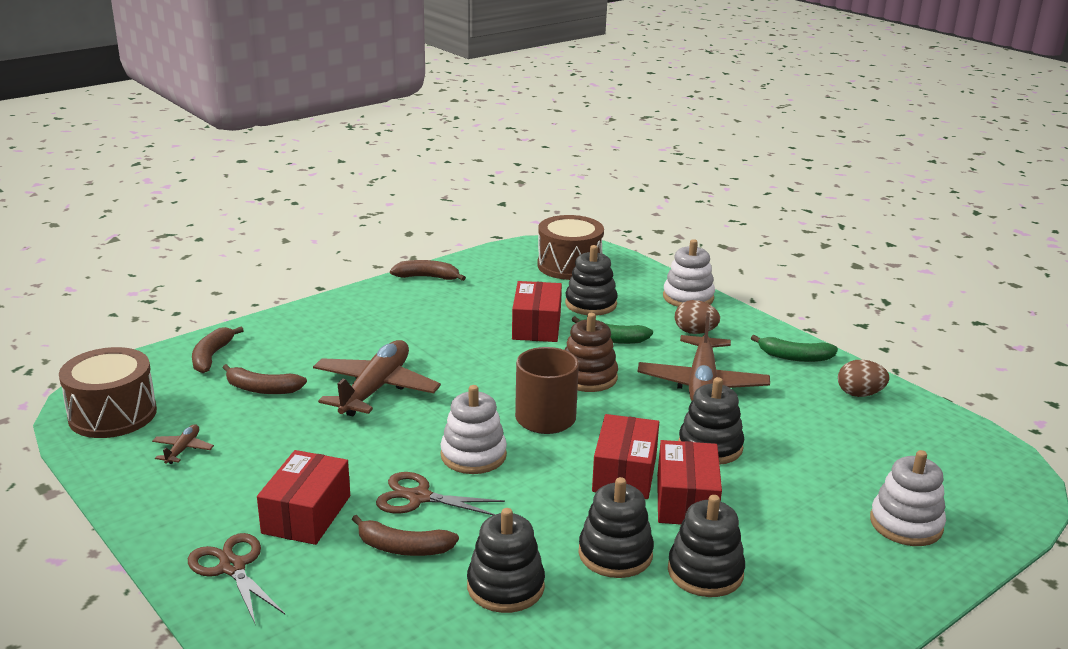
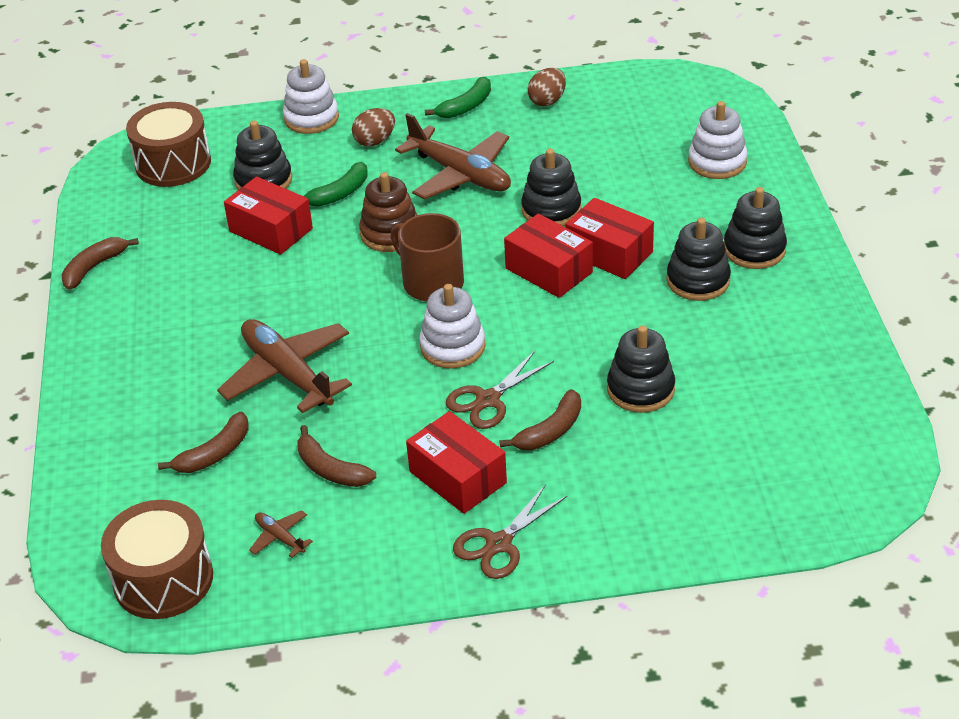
camera: 55 degrees left, 15 degrees up
(211, 356) = (109, 476): brown banana -> brown banana (330, 469)
(232, 567) = (499, 544): brown scissors -> brown scissors turned 45 degrees counterclockwise
(615, 554) = (645, 317): black stacking toy -> black stacking toy (754, 249)

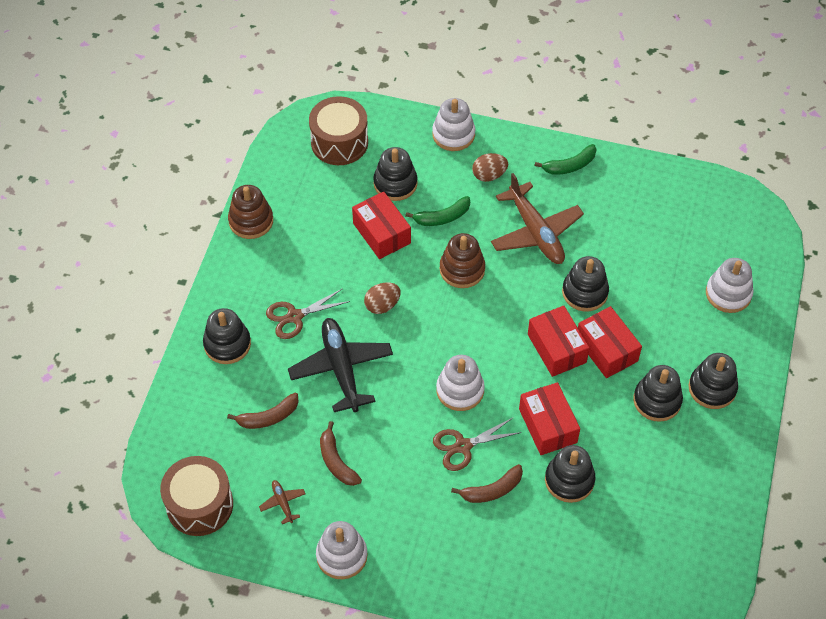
camera: 20 degrees right, 15 degrees up
(94, 267) = (251, 221): brown banana -> brown stacking toy
(121, 397) = (227, 344): none -> black stacking toy
(287, 373) = (341, 368): brown plane -> black plane
(391, 567) = (341, 555): none -> white stacking toy
(431, 282) = (470, 327): brown mug -> none
(457, 477) = (414, 502): red box -> red box (547, 426)
(499, 544) = (417, 567): brown scissors -> brown scissors (295, 316)
(547, 101) = (632, 183): brown egg -> brown egg (382, 305)

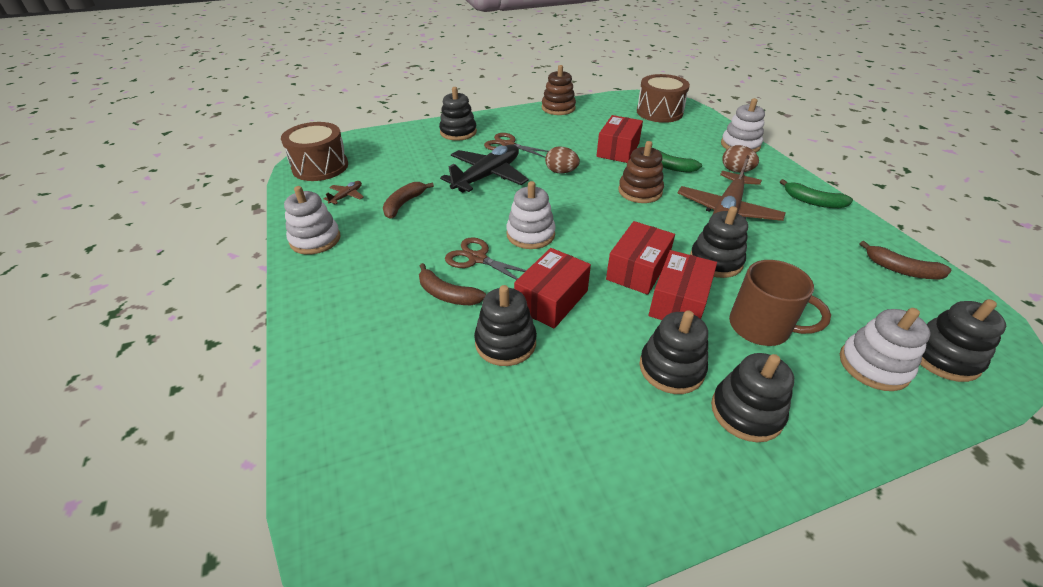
camera: 55 degrees right, 15 degrees down
(268, 417) = (416, 165): brown banana -> brown banana (901, 270)
(395, 183) = (664, 140): black stacking toy -> black stacking toy (943, 357)
(661, 322) = (761, 327): none -> brown mug

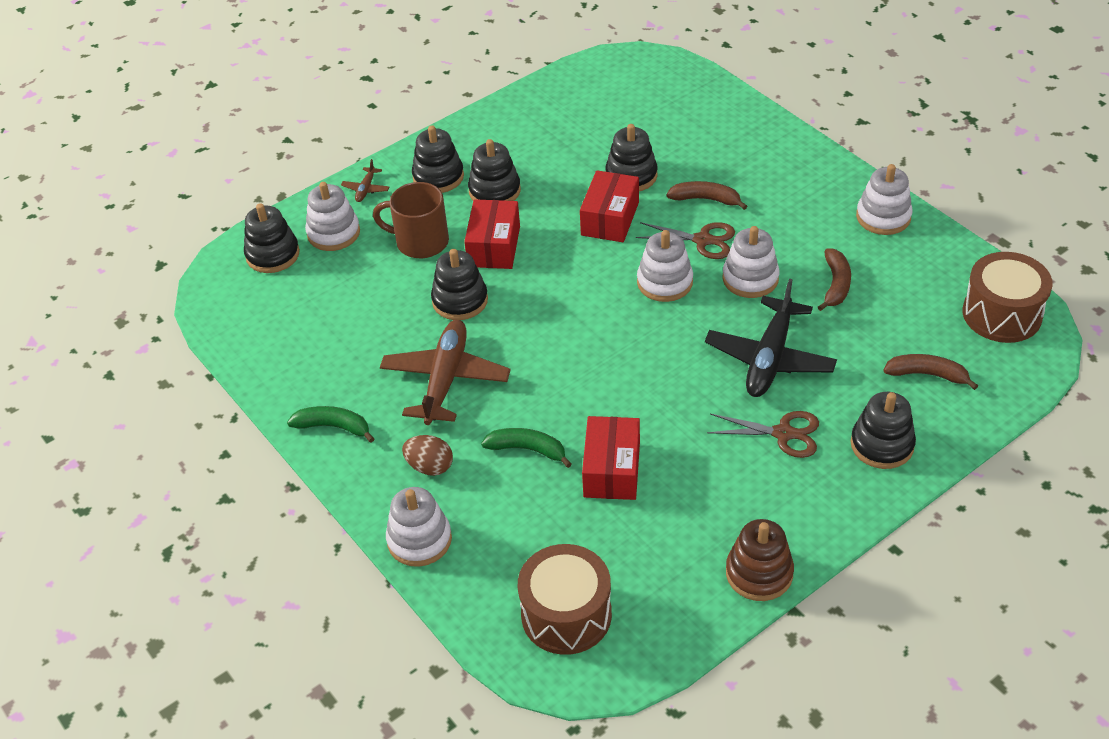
camera: 165 degrees right, 5 degrees up
(346, 196) = (913, 278): brown plane -> brown plane (366, 189)
(461, 222) = (750, 278): none -> white stacking toy
(561, 172) = (676, 395): brown egg -> none
(637, 269) = (538, 270): red box -> none
(640, 191) = (559, 385): brown stacking toy -> none
(901, 270) = (267, 340): brown banana -> brown banana (927, 374)

